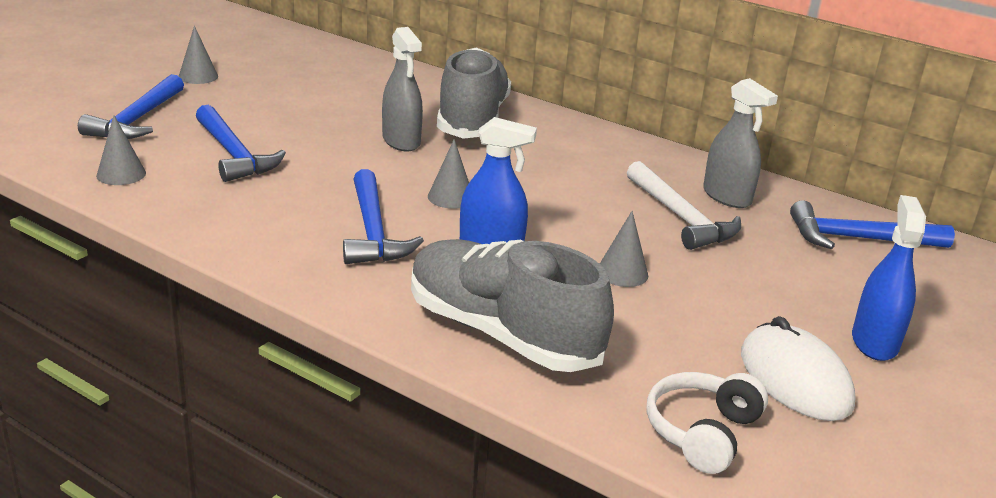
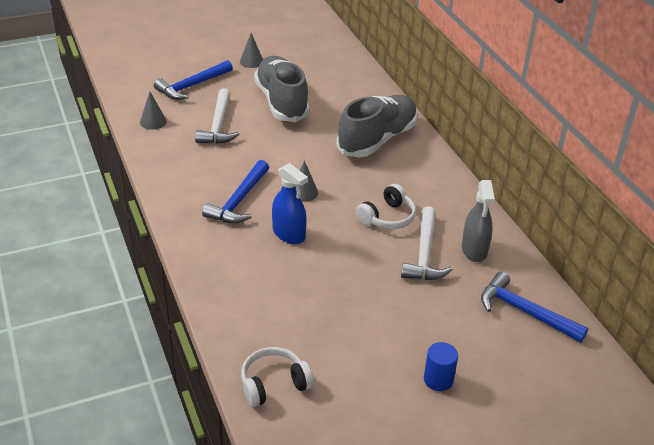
camera: 35 degrees right, 10 degrees up
(234, 154) = (218, 125): blue hammer -> white hammer
(401, 141) = (317, 143): grey spray bottle -> none
(502, 334) = (238, 287): grey shoe -> grey shoe (282, 102)
(589, 194) = (387, 217): none -> white headphones
(622, 273) = (343, 277): grey cone -> none
(795, 379) = (360, 379): white mouse -> none
(874, 342) = (438, 380): blue spray bottle -> blue cylinder

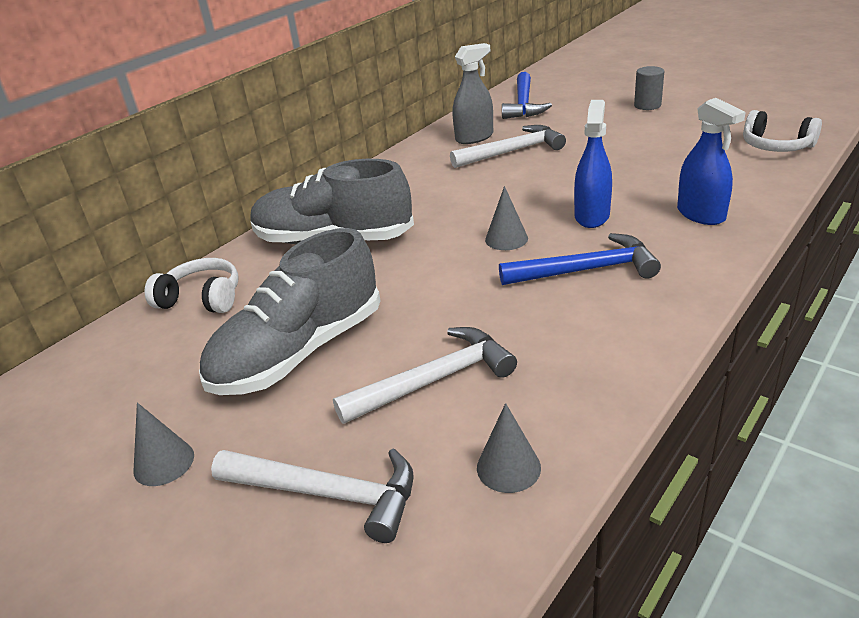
camera: 115 degrees left, 5 degrees down
(192, 86) = (328, 494): blue hammer -> white hammer
(236, 275) = (701, 214): none -> blue spray bottle
(387, 217) = (483, 183): white headphones -> white headphones (202, 299)
(438, 380) = (647, 105): blue cylinder -> grey cylinder

